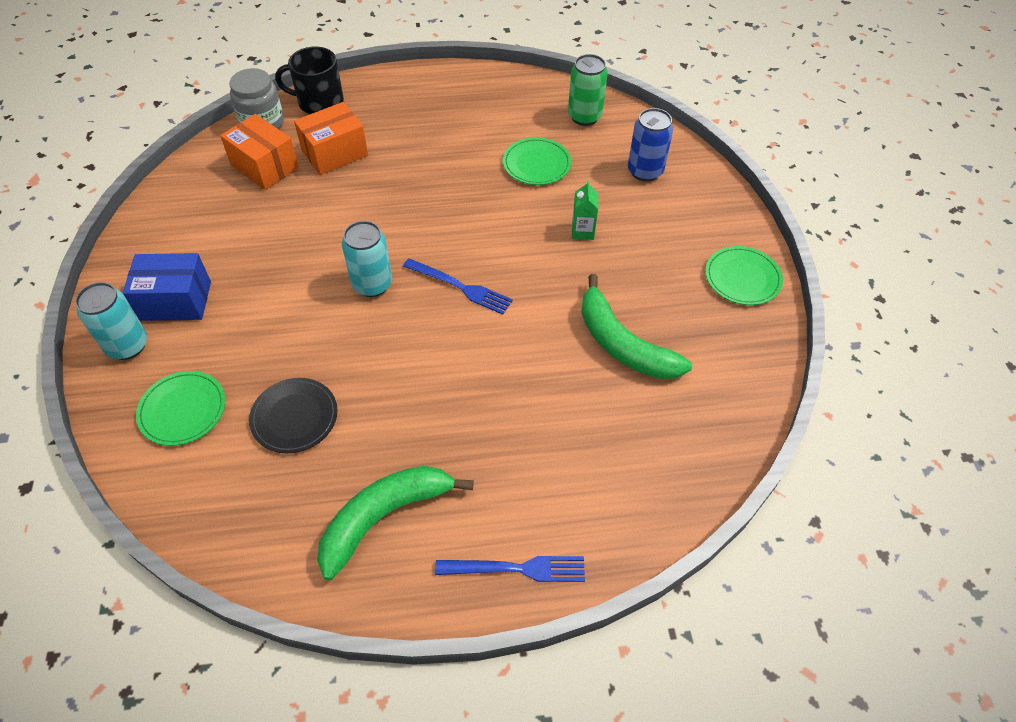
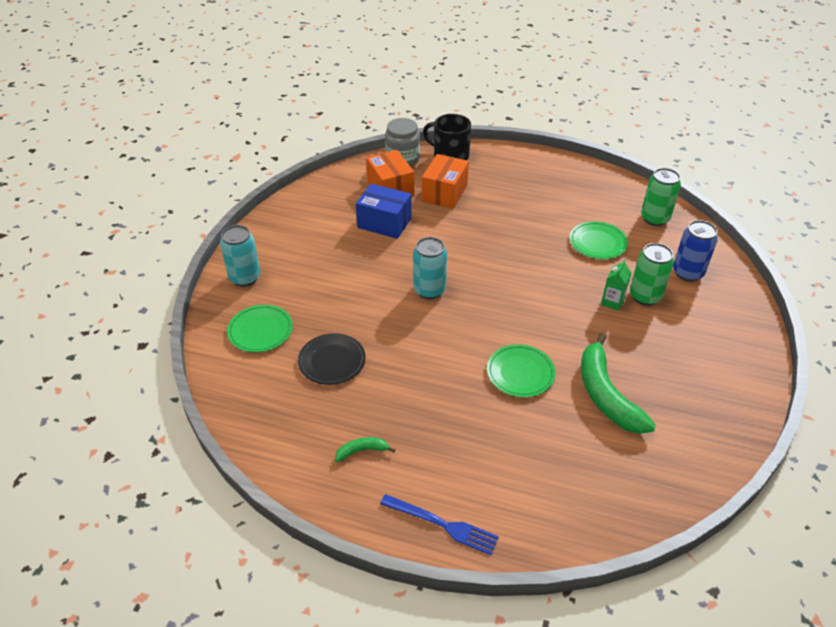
camera: 25 degrees right, 10 degrees down
(176, 301) = (289, 259): blue box -> blue box (384, 223)
(335, 153) = (444, 193): orange box -> orange box turned 60 degrees counterclockwise
(384, 517) = (362, 451): green banana -> green banana, size x0.44
(460, 287) = (494, 312): blue fork -> none
(613, 213) = (645, 296): none -> green can
(742, 278) = (737, 379): green plate -> green plate (520, 372)

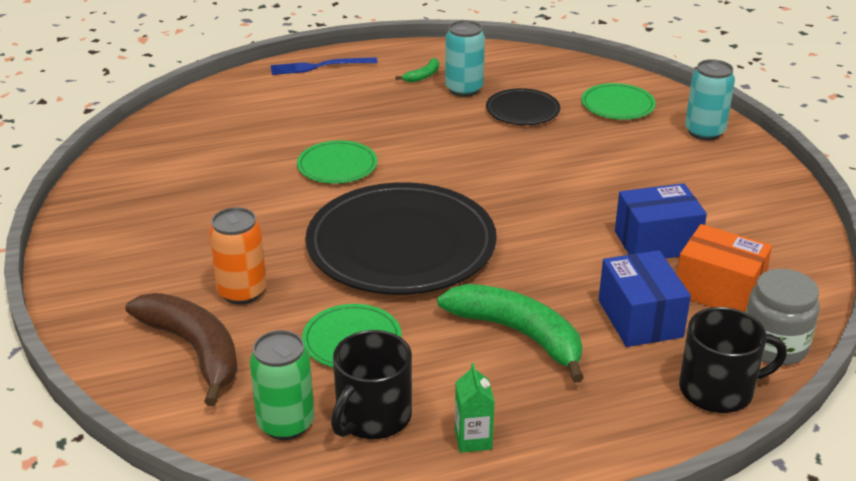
camera: 145 degrees right, 10 degrees down
(429, 290) = (507, 195): turquoise can -> turquoise can (464, 89)
(444, 193) = (640, 318): orange box -> blue box
(527, 285) = (401, 245): none -> black plate
(606, 395) = (236, 180): green banana -> green banana (518, 334)
(611, 205) = (372, 417): none -> black mug
(612, 302) = (281, 268): green carton -> green carton (473, 439)
(645, 296) = (242, 292): green can -> orange can
(687, 273) = (194, 349): blue can -> brown banana

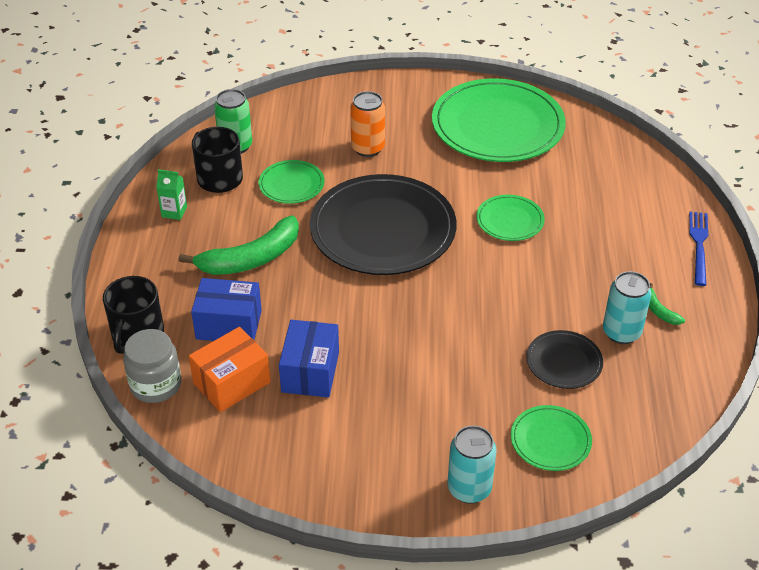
camera: 110 degrees right, 10 degrees up
(155, 201) = (497, 125): none -> green plate
(194, 349) = (321, 122): brown banana -> none

